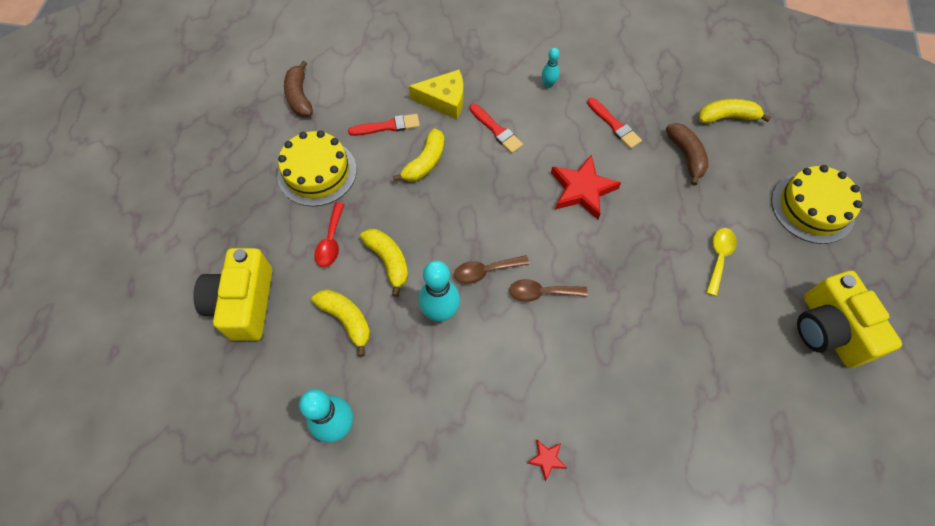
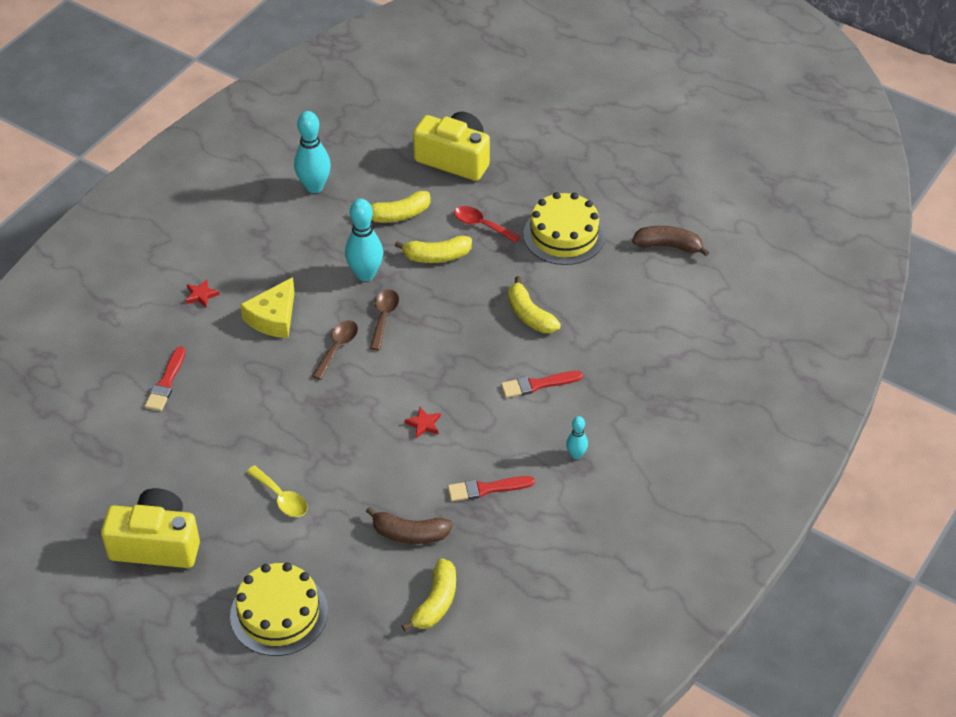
camera: 115 degrees right, 15 degrees down
(388, 126) = (592, 301): red brush -> red brush (166, 382)
(444, 100) = (602, 356): yellow cheese -> yellow cheese (273, 318)
(582, 190) = (423, 424): red star -> red star, size x0.47

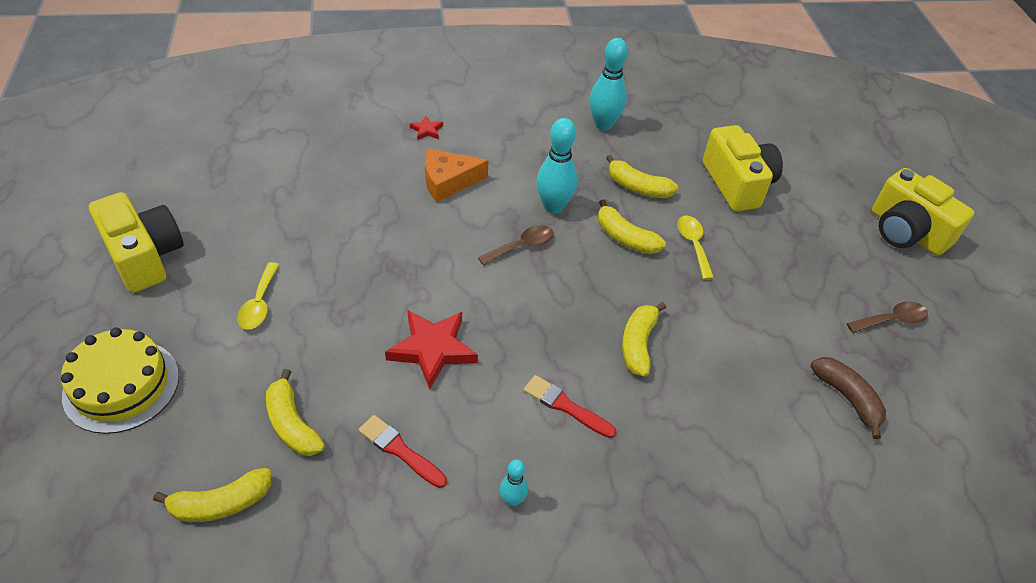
camera: 45 degrees right, 0 degrees up
(166, 382) = (320, 163): red brush -> none
(273, 318) = (448, 181): yellow cheese -> orange cheese
(337, 347) = (458, 237): brown spoon -> brown spoon (892, 320)
(410, 534) = (292, 424): brown banana -> yellow banana
(423, 424) = (432, 349): red star -> red star, size x2.14
(481, 225) = (693, 244): red spoon -> yellow spoon
(564, 235) = (755, 308): yellow cake -> none
(587, 109) = (906, 231): none -> yellow camera

